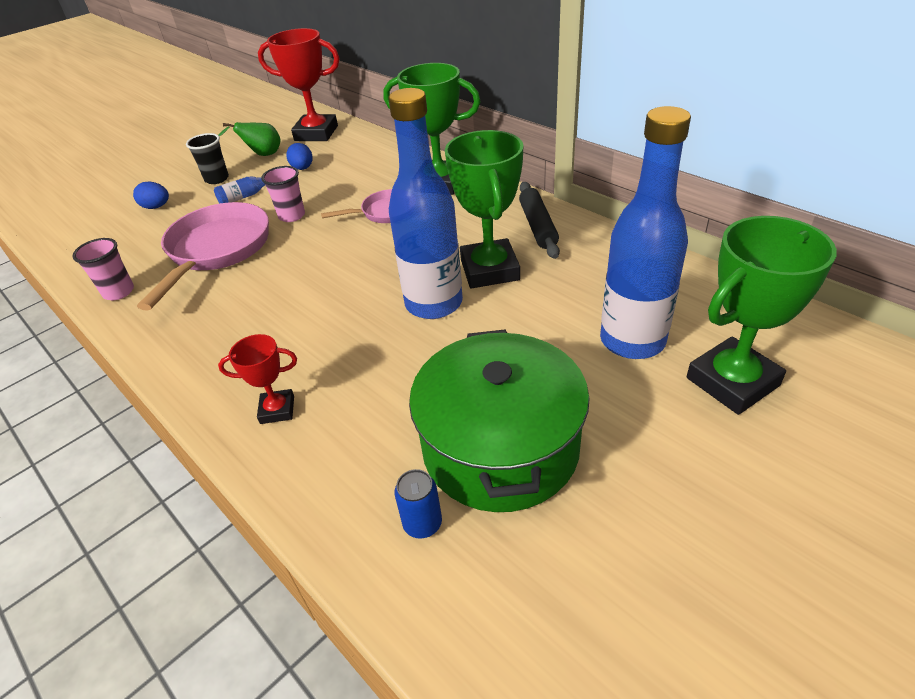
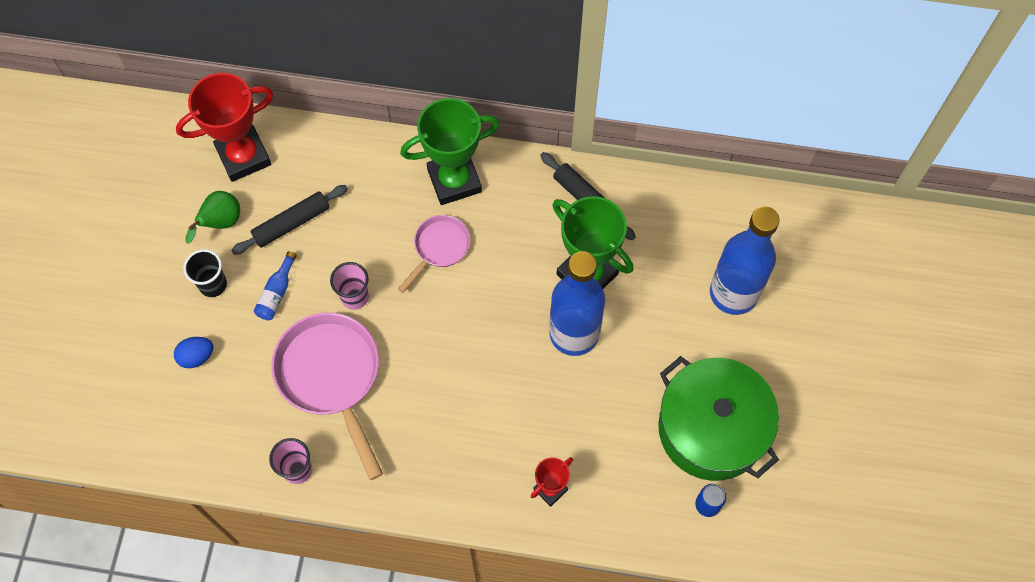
camera: 40 degrees left, 25 degrees up
(302, 168) = (291, 223): blue egg -> black rolling pin
(732, 382) = (810, 296): green trophy -> none

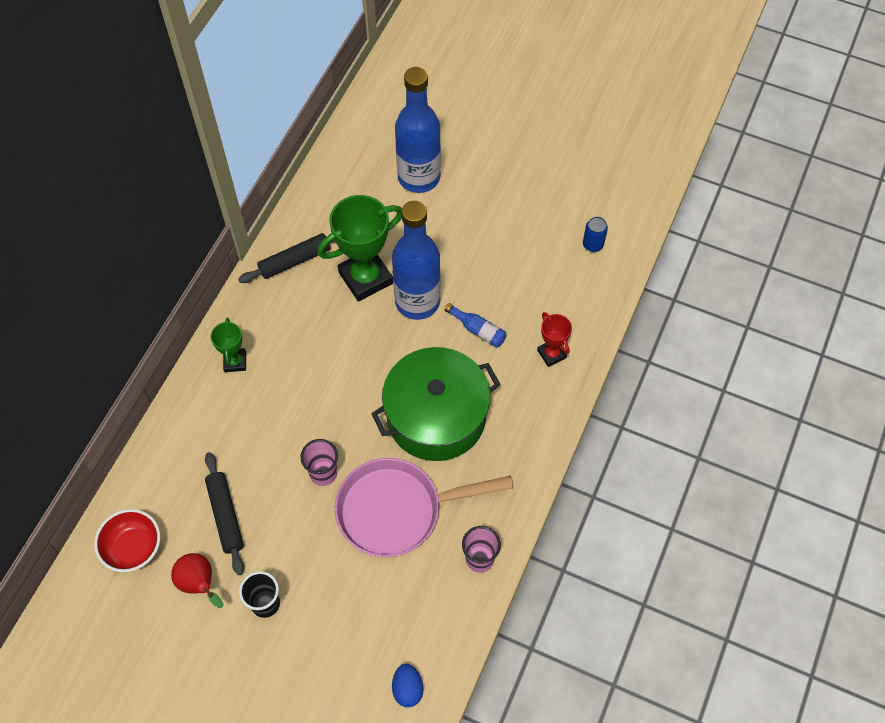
camera: 75 degrees left, 5 degrees down
(196, 356) = (338, 633): blue egg -> blue egg (407, 689)
(220, 223) = (199, 584): green pear -> red pear
(243, 156) = (133, 547): red trophy -> red bowl
(276, 293) = (295, 544): blue bottle -> blue bottle (478, 330)
(439, 248) = (299, 390): pink pan -> none
(454, 180) = (235, 362): green trophy -> green trophy, size x0.52
(711, 429) = (530, 224): green pot -> green pot (436, 416)

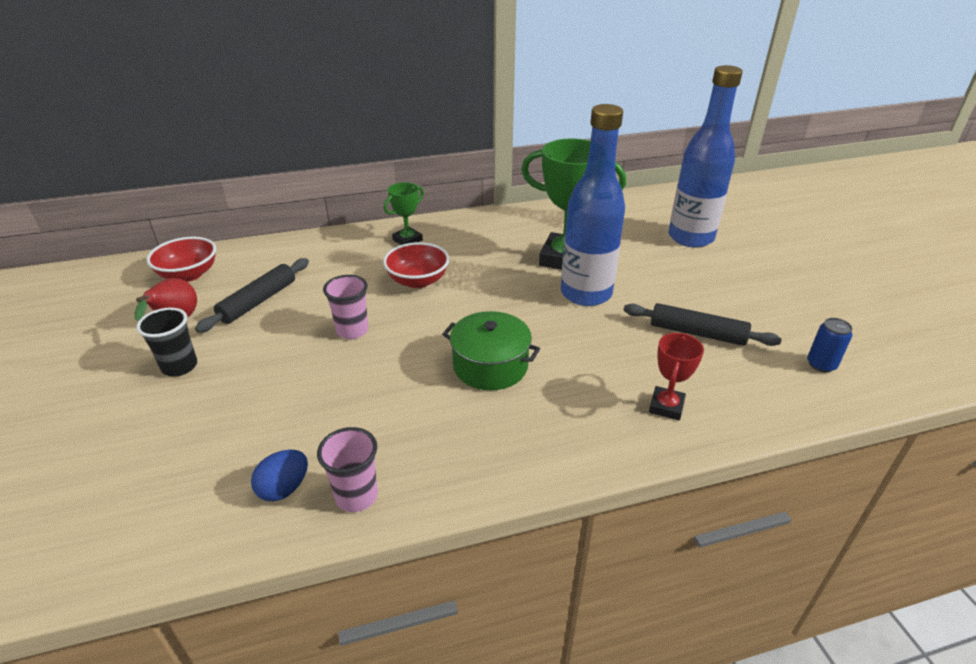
camera: 50 degrees right, 25 degrees down
(295, 261) = (528, 223): black rolling pin -> black rolling pin (697, 333)
(301, 393) = (418, 281): none -> red bowl
(397, 510) = (358, 396): pink pan -> none
(407, 689) = (127, 532): blue egg -> blue egg (284, 488)
(436, 416) = (490, 366): green pot -> green pot, size x0.60
(478, 330) = (613, 342): blue bottle -> none

